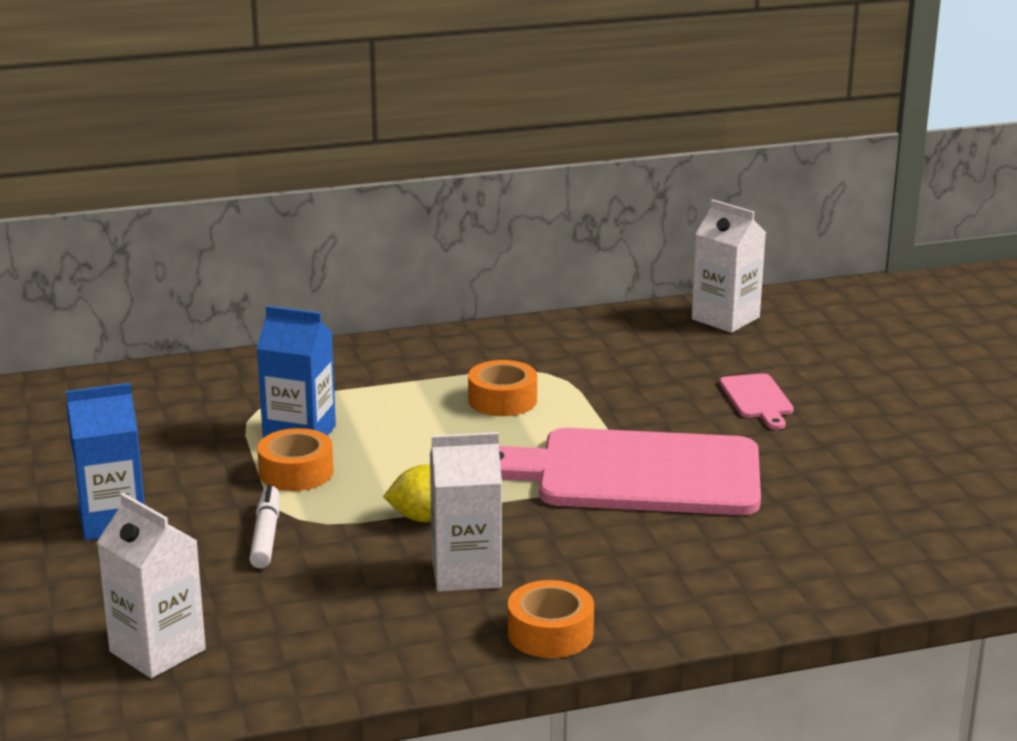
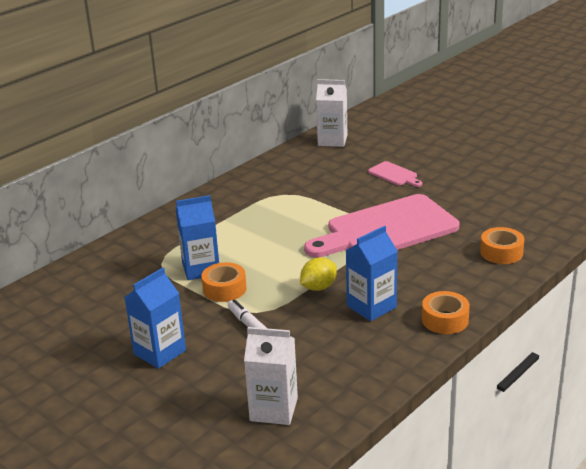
camera: 30 degrees left, 5 degrees up
(466, 572) = (371, 306): white carton -> blue carton
(502, 400) = (280, 215): orange tape -> orange tape (501, 252)

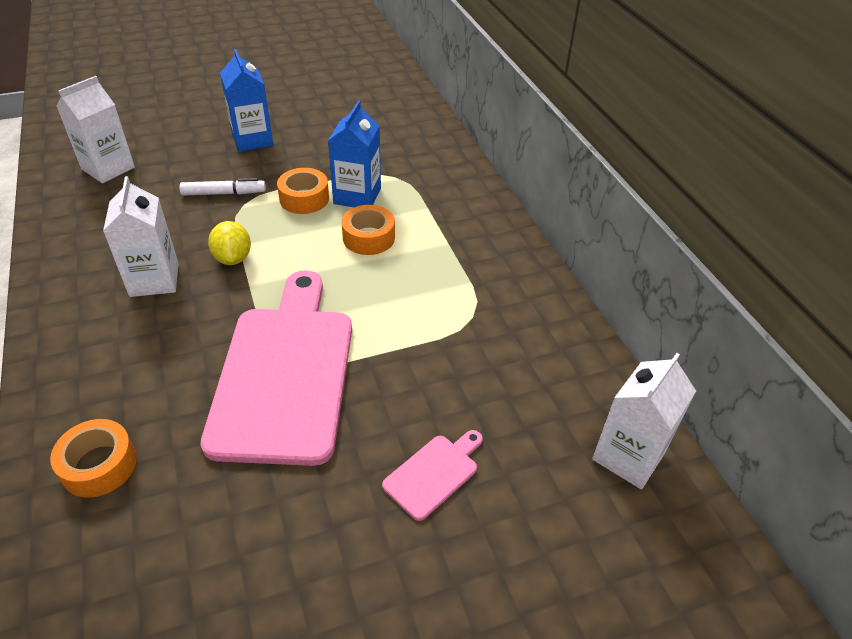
camera: 115 degrees right, 15 degrees up
(371, 306) = (154, 280): blue carton -> white carton
(394, 175) = (434, 473): pink cutting board -> pink cutting board turned 150 degrees clockwise
(445, 320) = (62, 322): orange tape -> orange tape (368, 237)

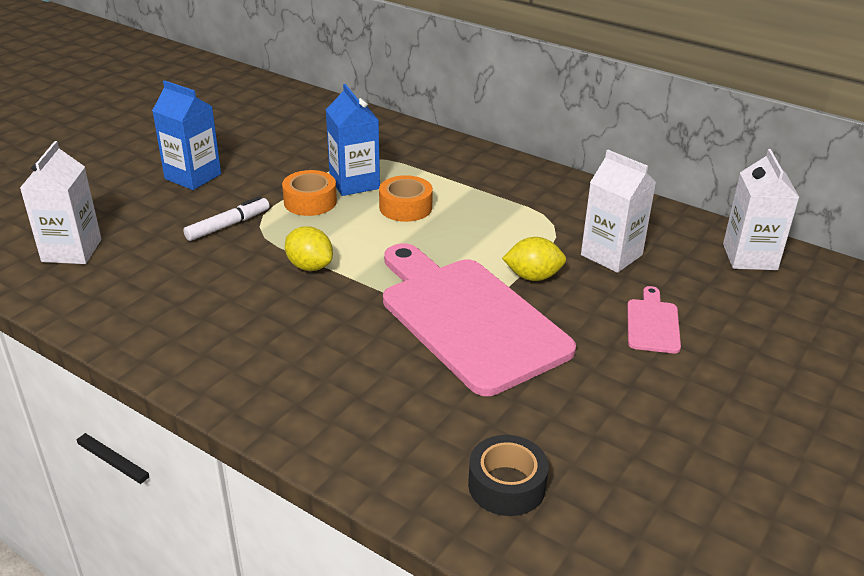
camera: 35 degrees left, 10 degrees down
(99, 465) = (408, 445): orange tape -> none
(115, 556) = (506, 485): none -> black tape
(154, 280) = (260, 310): white carton -> white carton (611, 255)
(388, 361) = (533, 276): none -> yellow lemon

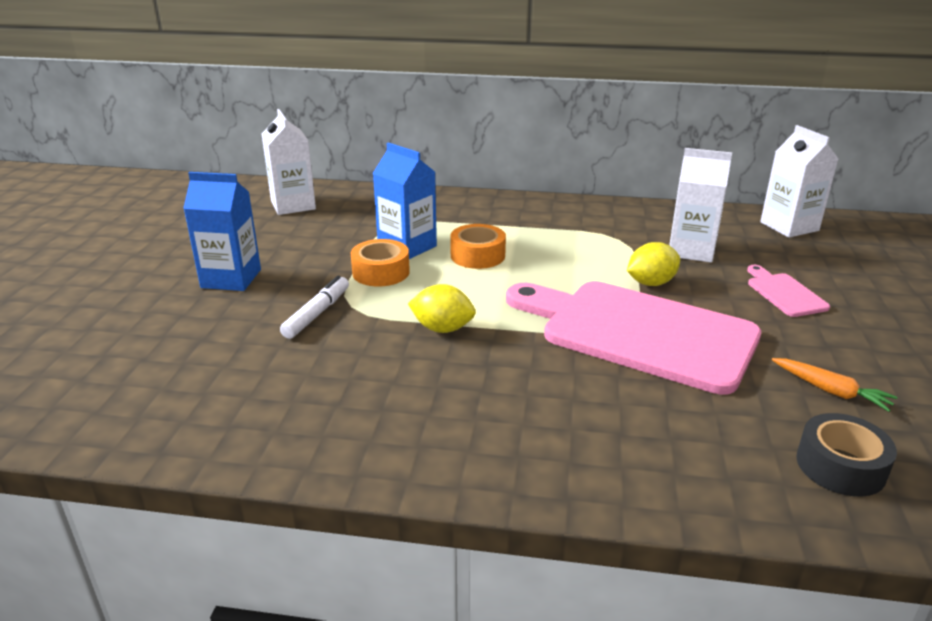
camera: 25 degrees left, 5 degrees down
(72, 250) = (155, 385): white carton -> white carton (293, 205)
(579, 424) = (830, 391): none -> orange carrot

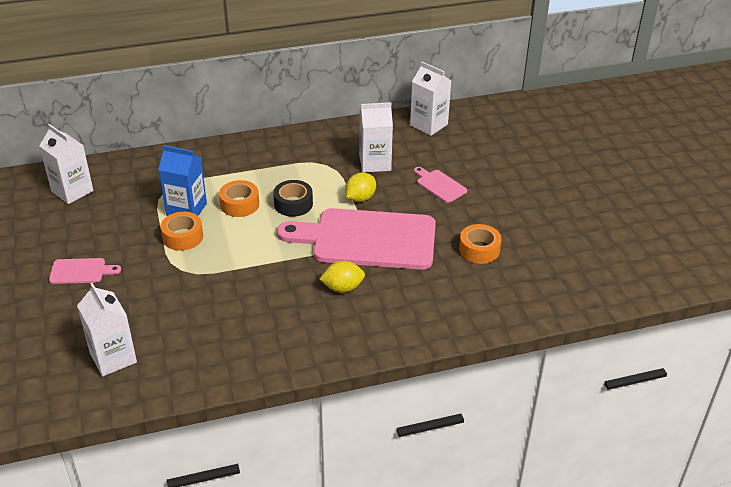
camera: 25 degrees left, 10 degrees up
(177, 384) = (113, 358): none -> white carton
(231, 278) = (81, 271): blue carton -> pink cutting board
(317, 314) = (163, 282): white marker -> none
(442, 329) = (250, 270): yellow lemon -> yellow lemon (342, 288)
(830, 391) = (479, 250): orange carrot -> orange tape
(840, 466) = (492, 294): black tape -> black tape (293, 204)

